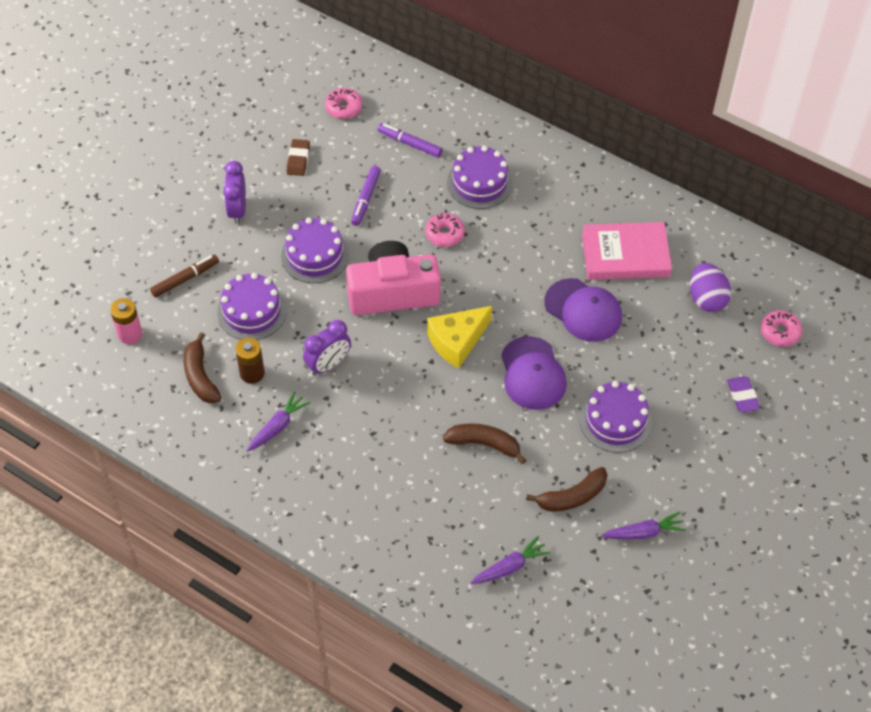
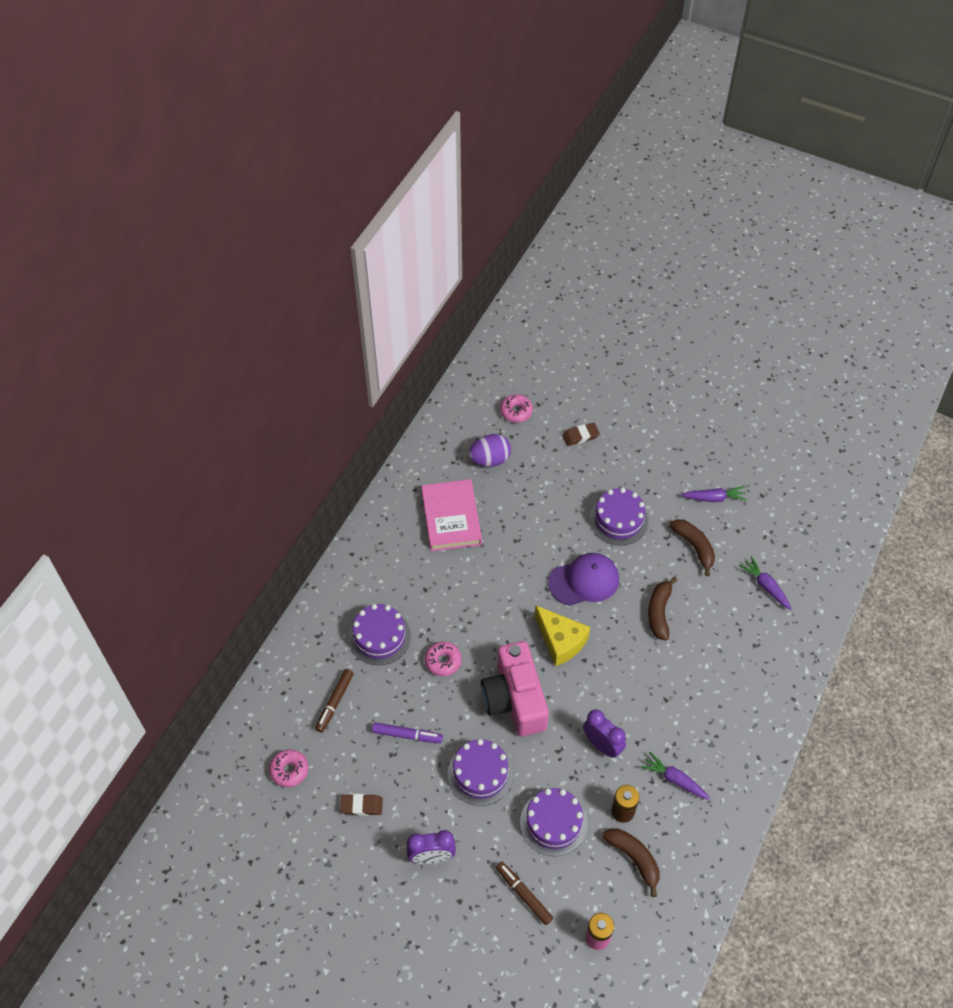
camera: 95 degrees left, 0 degrees up
(200, 376) = (634, 859): brown banana -> brown banana turned 105 degrees counterclockwise
(409, 143) = (334, 702): purple marker -> brown marker
(583, 310) = (514, 547): purple cap -> none
(644, 532) = (714, 498): purple carrot -> purple carrot turned 105 degrees clockwise
(742, 396) = (580, 436): purple eraser -> brown eraser

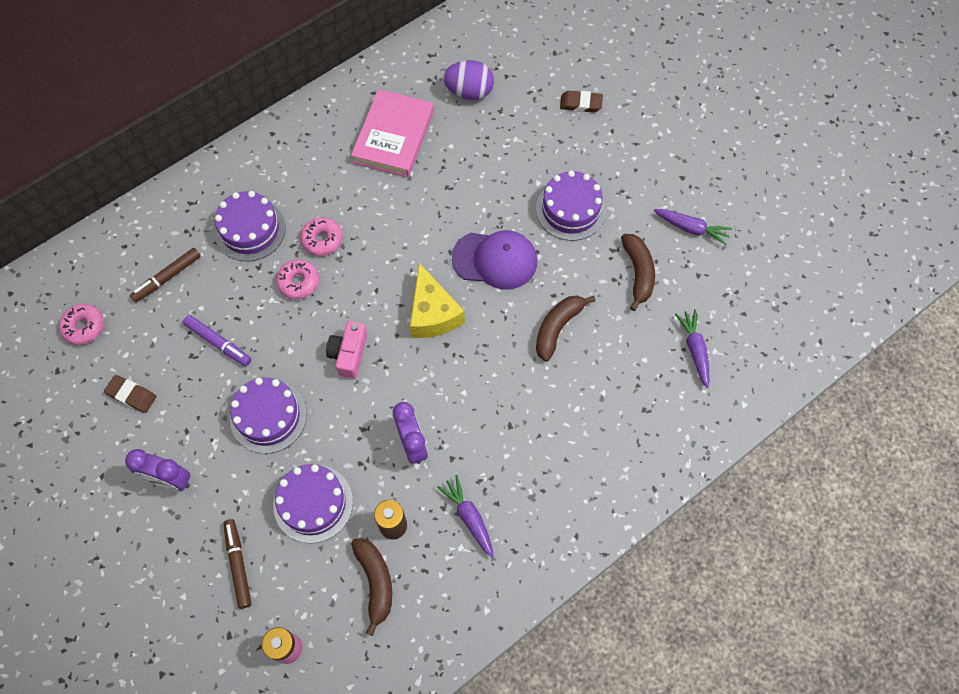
camera: 25 degrees right, 10 degrees up
(514, 699) = (349, 354): pink camera -> pink camera, size x0.52
(516, 411) = (526, 52): pink donut -> pink donut (322, 240)

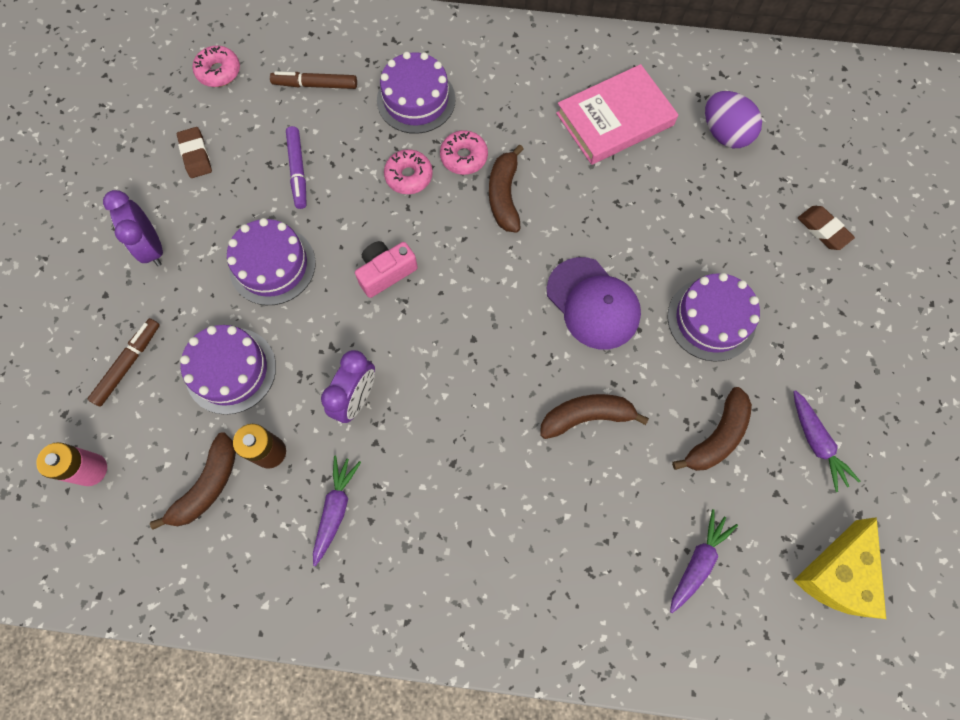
camera: 45 degrees right, 5 degrees up
(374, 242) = (504, 195): none -> brown banana
(432, 313) = (490, 301): yellow cheese -> yellow cheese (836, 574)

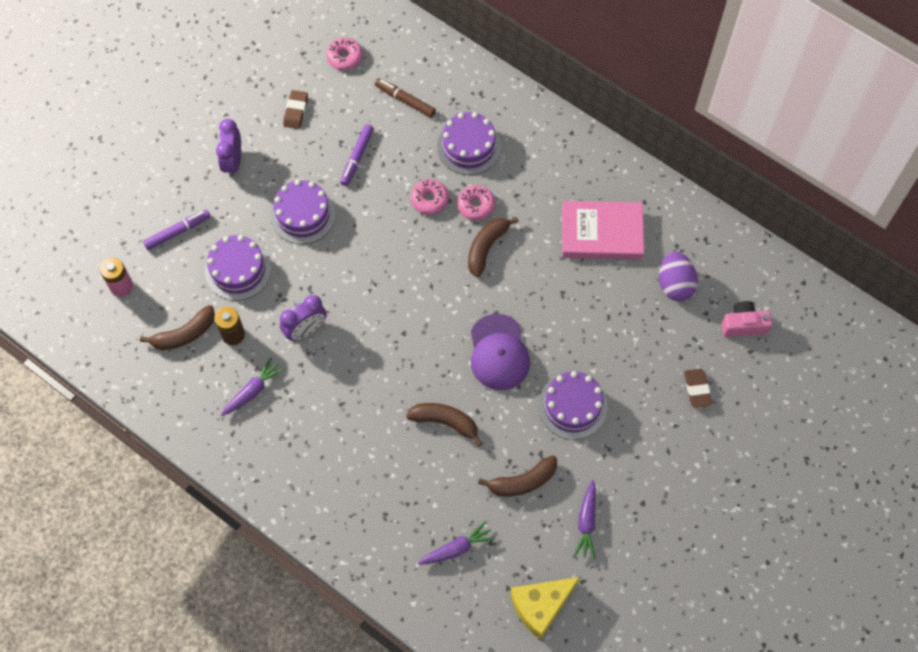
camera: 30 degrees right, 5 degrees down
(128, 364) = (178, 232): brown marker -> purple marker
(386, 272) = (373, 258): pink camera -> pink camera (743, 325)

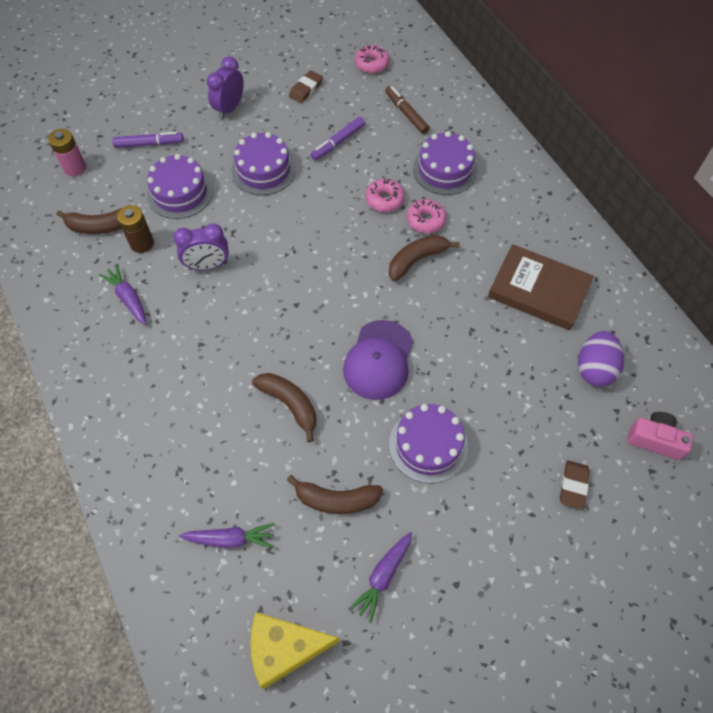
camera: 25 degrees right, 5 degrees down
(253, 391) = (128, 298): purple carrot -> purple carrot turned 105 degrees counterclockwise
(601, 233) = (538, 290): pink book -> brown book

